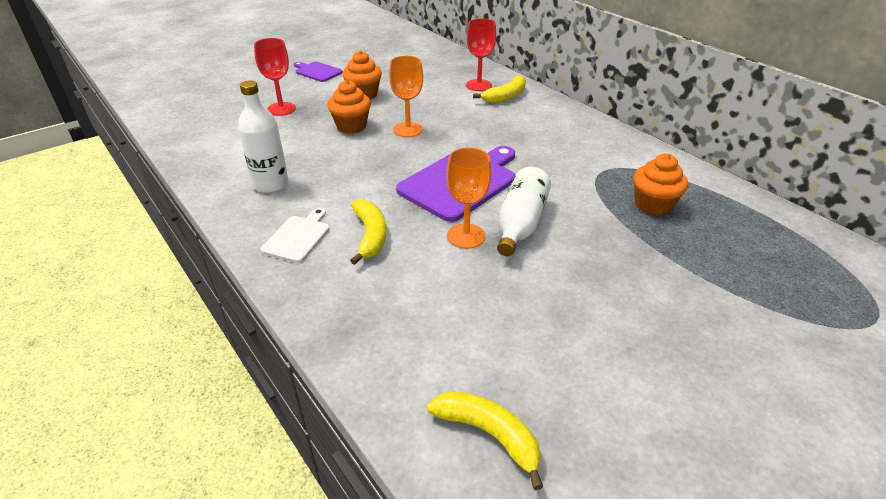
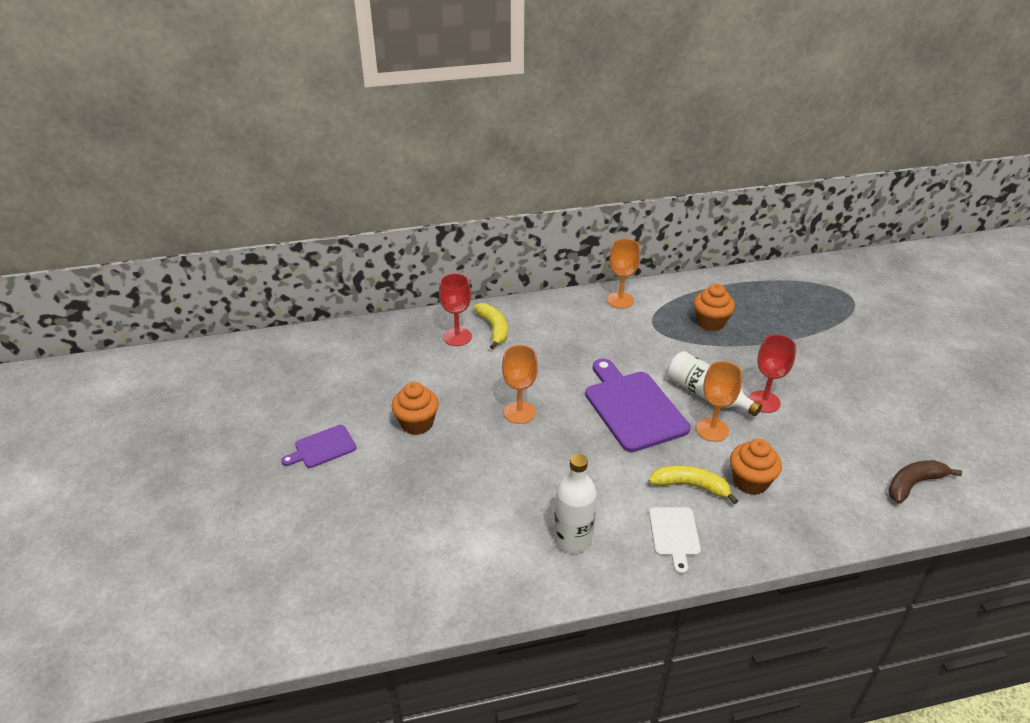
camera: 65 degrees left, 0 degrees up
(281, 109) = (404, 500): red goblet -> red goblet (764, 402)
(298, 237) = (674, 535): white cutting board -> white cutting board turned 135 degrees counterclockwise
(351, 126) = (486, 451): orange cupcake -> orange cupcake (750, 482)
(489, 434) = (913, 484): yellow banana -> brown banana
(622, 144) = (620, 300): none -> orange goblet

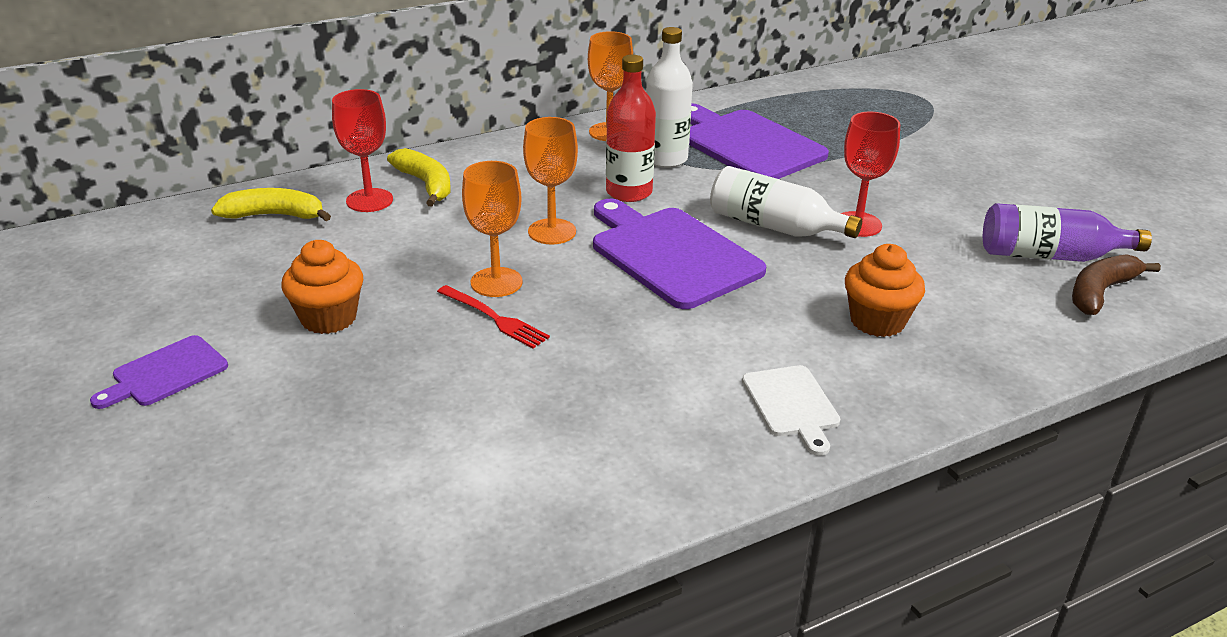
camera: 15 degrees left, 5 degrees down
(512, 439) = (495, 318): none -> red fork
(573, 539) = (634, 436): white bottle -> white bottle (665, 159)
(619, 353) = (629, 192): none -> red bottle
(690, 486) = (792, 339): yellow banana -> yellow banana (275, 215)
(710, 322) = (747, 144): orange cupcake -> purple cutting board
(712, 430) = (798, 266): orange goblet -> orange goblet (552, 232)
(889, 448) = (1049, 255): none -> purple bottle

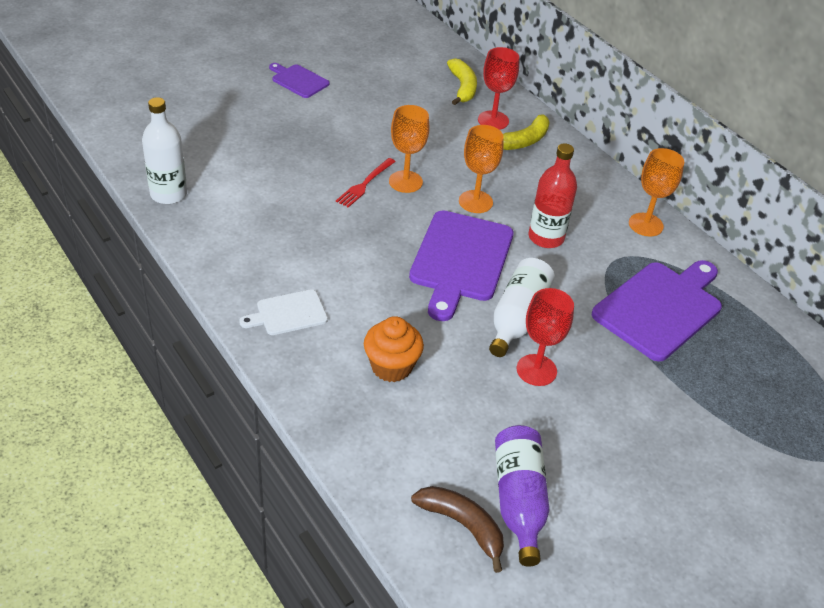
camera: 80 degrees right, 10 degrees up
(328, 318) = (355, 123): orange cupcake -> none
(665, 159) = (610, 257): white bottle -> white bottle (168, 194)
(671, 254) = (460, 260): purple cutting board -> purple cutting board turned 150 degrees clockwise

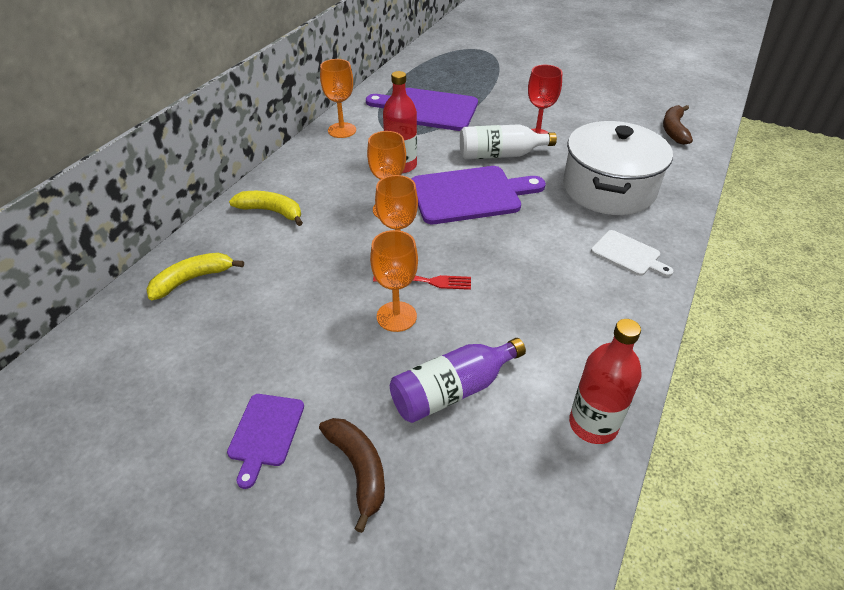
camera: 115 degrees left, 0 degrees up
(168, 194) = (593, 424): white bottle -> red bottle
(241, 101) = (359, 469): none -> brown banana
(342, 156) = (396, 316): none -> orange goblet
(391, 366) = (608, 188): orange cupcake -> white pot
(493, 120) = (247, 239): red goblet -> none
(519, 500) = (634, 119): purple bottle -> purple bottle (452, 390)

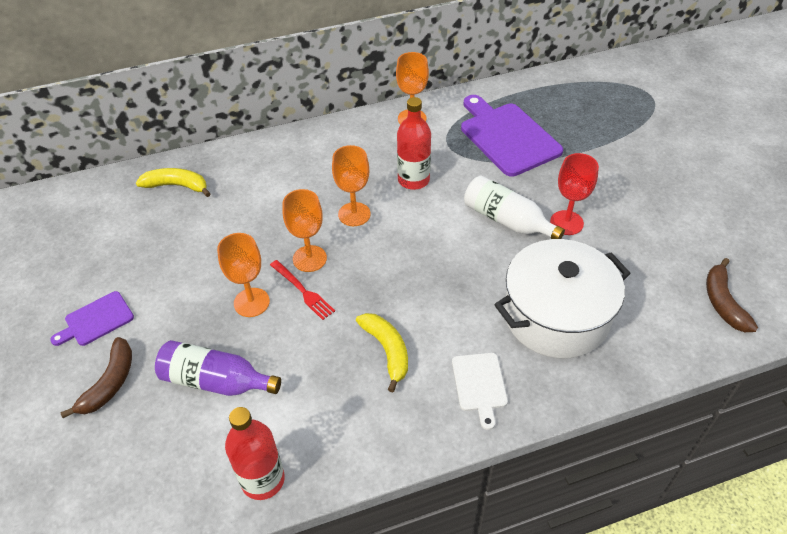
camera: 45 degrees right, 5 degrees up
(271, 211) = (278, 163): yellow banana -> yellow banana (387, 351)
(470, 195) = (430, 242): purple cutting board -> none
(674, 130) = (723, 302): brown banana -> brown banana turned 60 degrees counterclockwise

